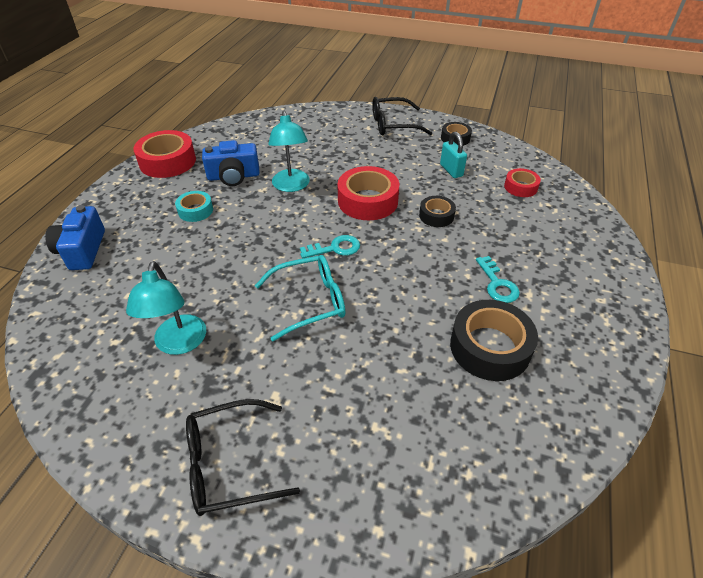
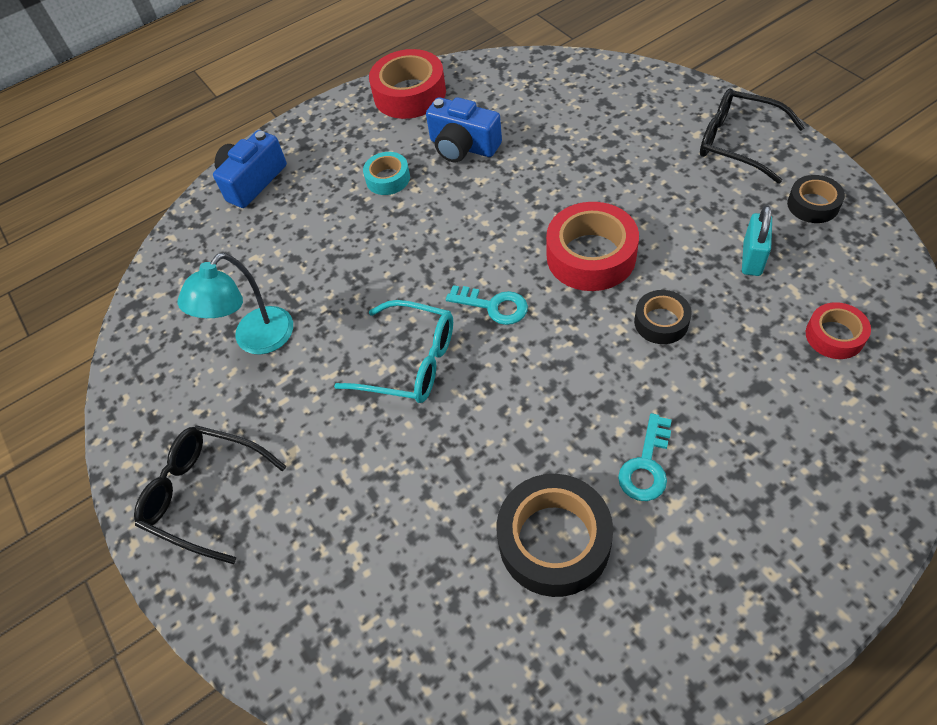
camera: 45 degrees right, 10 degrees up
(291, 186) = (517, 190): turquoise lamp -> none

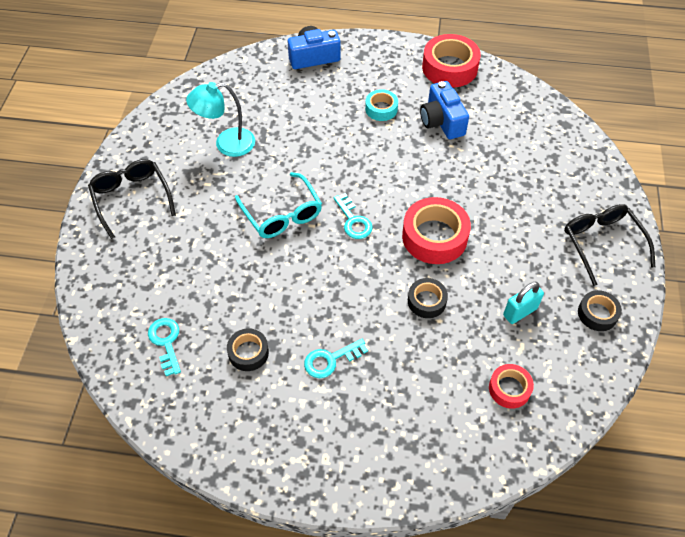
camera: 35 degrees right, 0 degrees up
(446, 621) = (166, 342): none -> turquoise key
(554, 540) = (248, 352): black tape -> black tape, size x0.56

